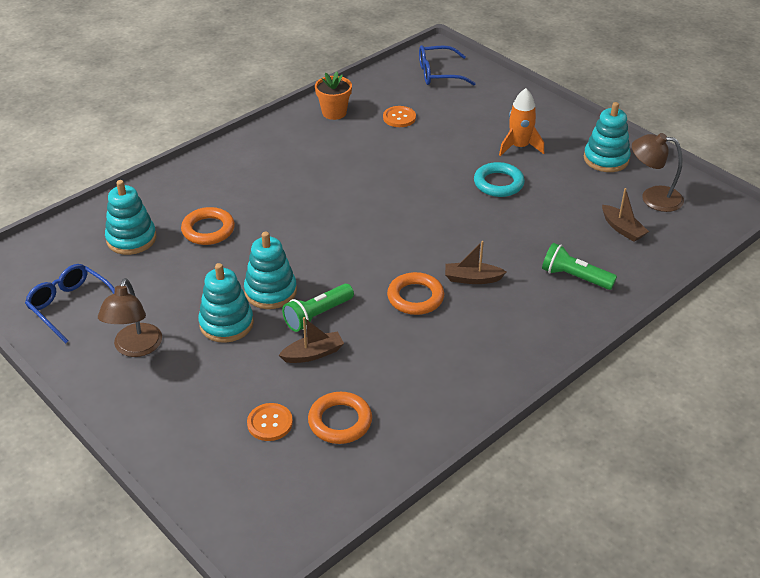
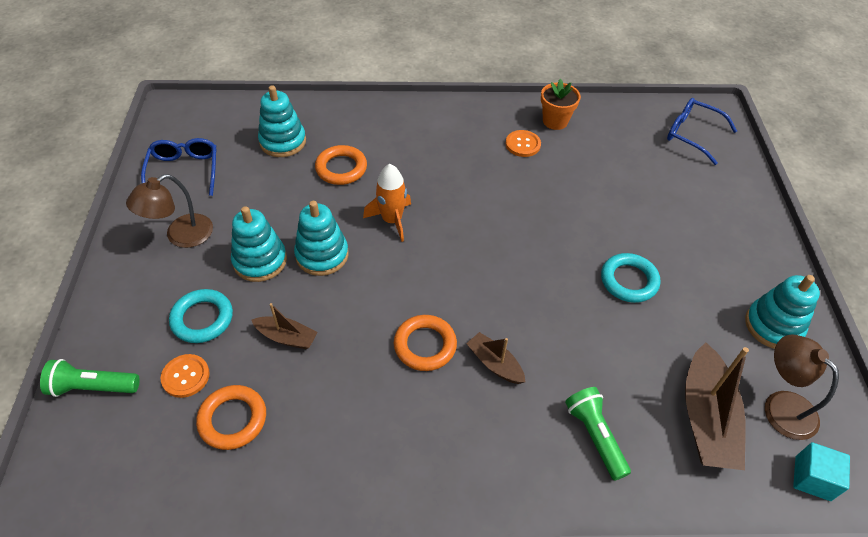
camera: 40 degrees right, 10 degrees up
(232, 384) = (202, 319): none -> turquoise ring
(317, 315) = (330, 303): green flashlight -> green flashlight (93, 387)
(399, 118) = (607, 158): orange button -> orange button (523, 144)
(519, 147) = (692, 255): orange rocket -> orange rocket (392, 220)
(622, 229) = (706, 418): brown boat -> brown boat, size x1.85
(703, 223) = (812, 478): none -> turquoise cube

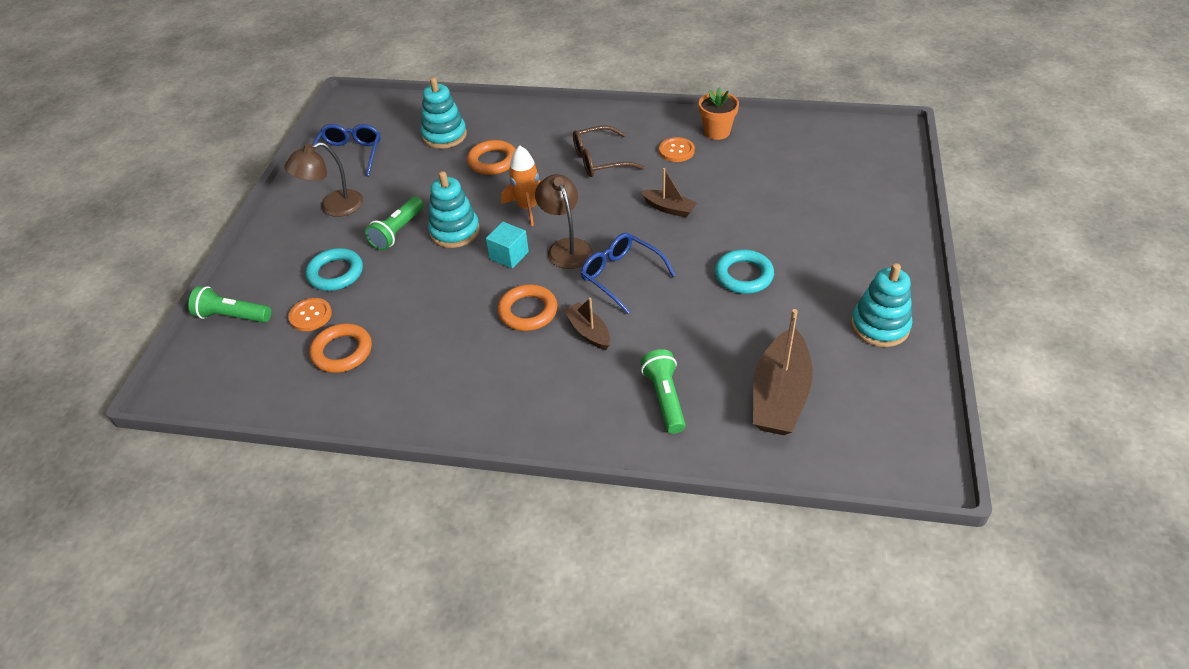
camera: 15 degrees right, 5 degrees down
(260, 261) = (397, 232): turquoise stacking toy -> green flashlight
(286, 337) = (405, 294): brown boat -> brown boat (669, 208)
(451, 160) = (600, 160): none -> brown glasses
(693, 135) = (859, 152): blue glasses -> blue glasses (622, 276)
(781, 406) = (861, 393): brown lamp -> brown lamp (566, 247)
(812, 478) = (869, 455): turquoise cube -> turquoise cube (509, 255)

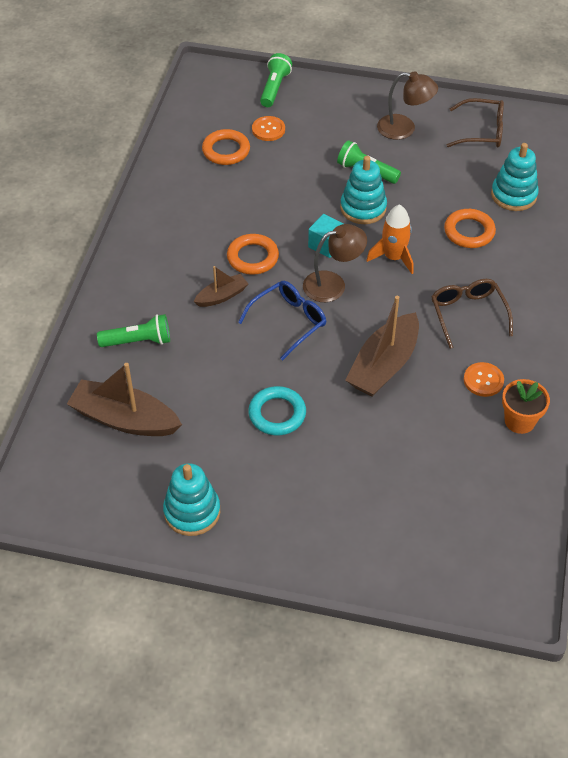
camera: 90 degrees right, 5 degrees up
(333, 207) = (404, 129): brown lamp -> brown lamp turned 135 degrees clockwise
(335, 273) = (316, 138): turquoise ring -> none
(349, 155) = (481, 131): blue glasses -> brown glasses
(669, 208) = (384, 365): brown boat -> brown boat, size x1.85

